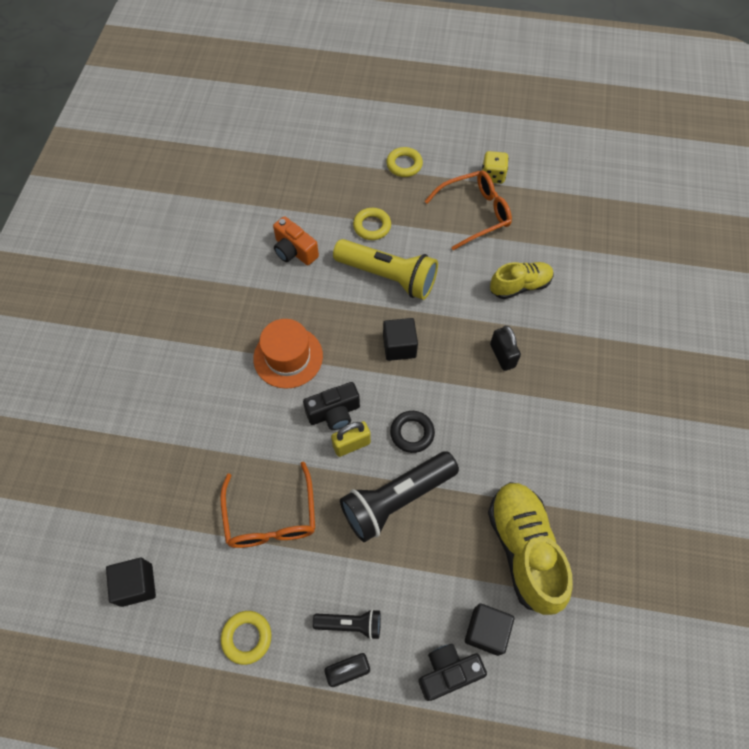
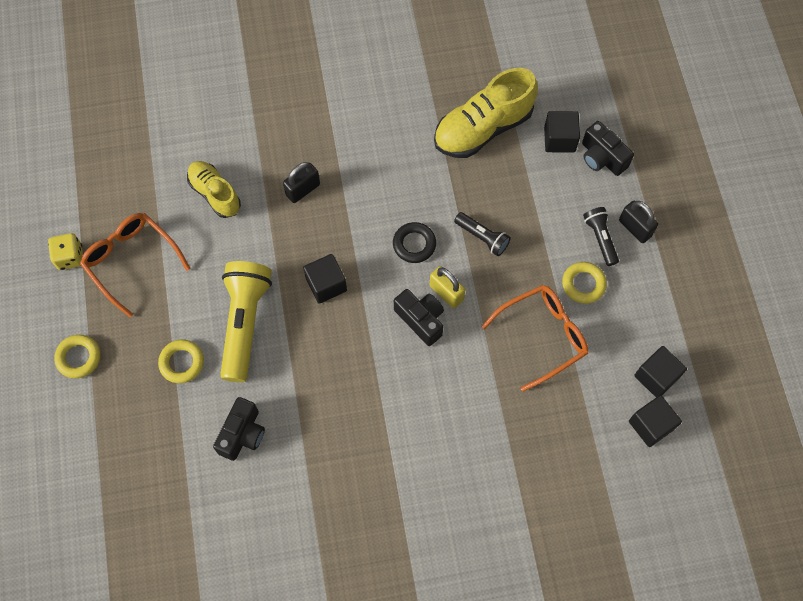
camera: 110 degrees left, 5 degrees up
(179, 614) = (656, 377): none -> black cube
(247, 637) = (648, 314): yellow ring -> yellow ring (583, 284)
(288, 357) = (377, 387): orange hat -> none
(294, 251) = (242, 434): orange camera -> black camera
(396, 500) = (482, 237): black flashlight -> black flashlight, size x0.52

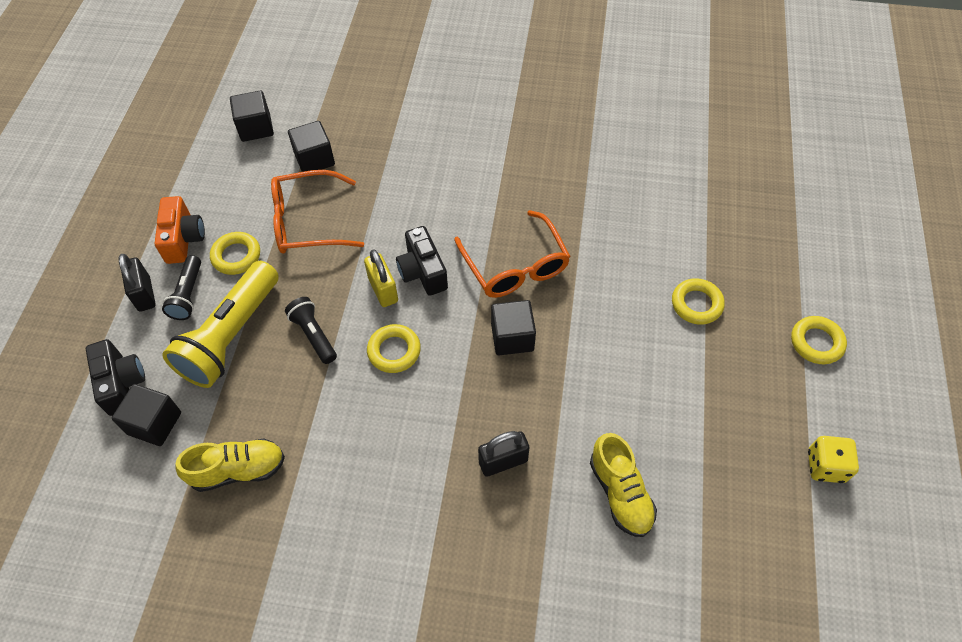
camera: 160 degrees left, 10 degrees down
(131, 261) = (744, 436): orange glasses -> orange glasses (515, 266)
(242, 434) = (643, 222): black camera -> none
(244, 323) = (617, 324): yellow flashlight -> yellow flashlight (231, 336)
(414, 244) = (394, 351): black ring -> yellow ring
(483, 128) = (238, 470): yellow shoe -> yellow shoe, size x0.62
(637, 285) = (184, 239): none -> orange camera
(656, 377) = (224, 160): black cube -> black cube (314, 159)

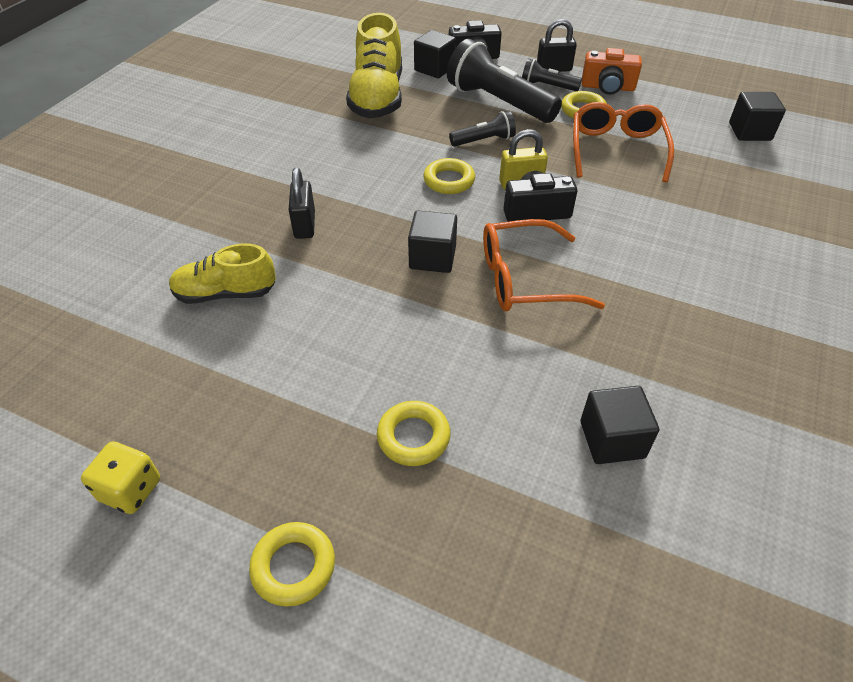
camera: 105 degrees right, 10 degrees down
(231, 336) = (498, 102): yellow flashlight -> black flashlight
(238, 470) = (377, 98): yellow shoe -> yellow shoe, size x1.61
(314, 159) = (703, 162): black cube -> black cube (612, 439)

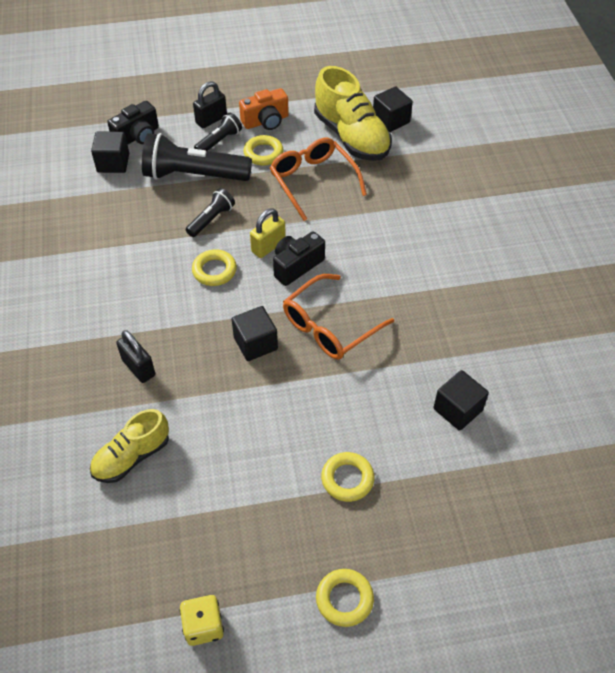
camera: 35 degrees left, 5 degrees up
(377, 98) = (90, 217): yellow shoe -> yellow shoe (351, 137)
(547, 86) = (219, 141): black flashlight -> black flashlight turned 150 degrees clockwise

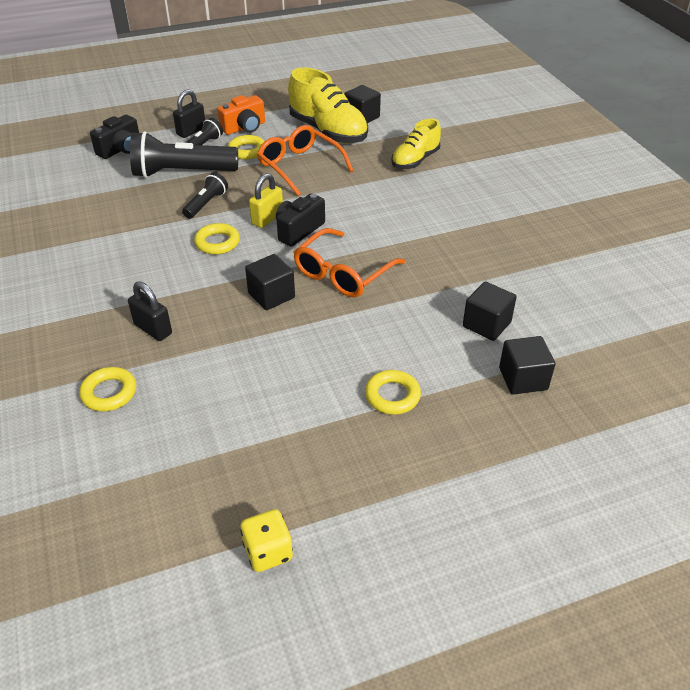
camera: 10 degrees left, 10 degrees down
(113, 163) = (99, 171): black cube -> black cube (523, 379)
(132, 457) = (159, 406): yellow shoe -> yellow shoe (415, 160)
(344, 599) = (416, 503): yellow ring -> yellow ring (109, 393)

